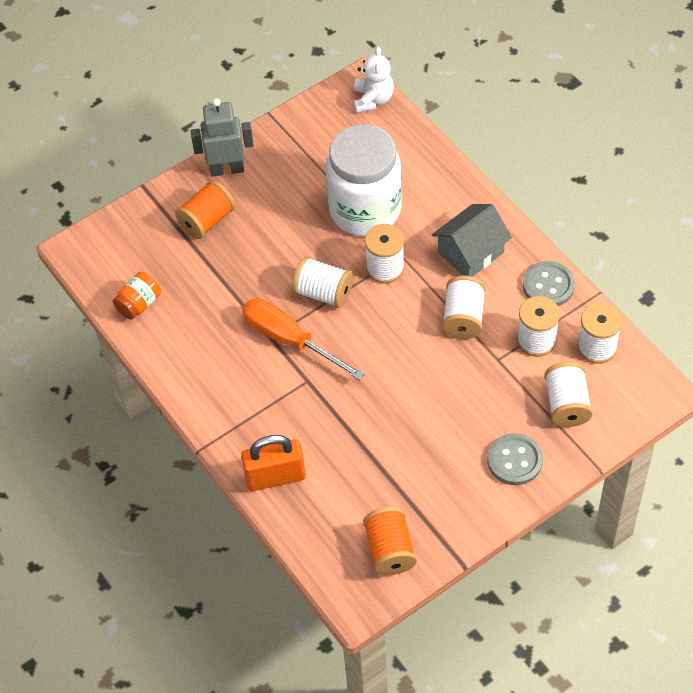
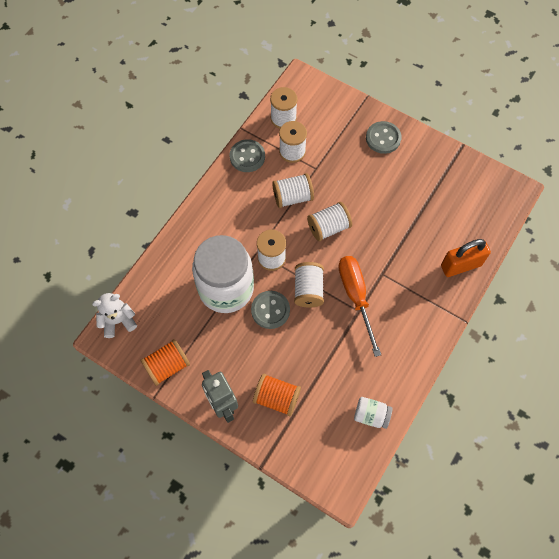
camera: 115 degrees left, 10 degrees up
(139, 304) = (371, 415): orange jar -> white jar
(275, 477) = (461, 265): orange padlock -> orange padlock turned 75 degrees counterclockwise
(289, 340) = (356, 297): orange screwdriver -> orange screwdriver turned 150 degrees clockwise
(316, 246) = (270, 310): none -> grey button
(390, 550) = (475, 184): orange spool -> orange spool (167, 366)
(470, 252) = (238, 209): grey house -> none
(566, 404) = (332, 123): white spool -> white spool (328, 227)

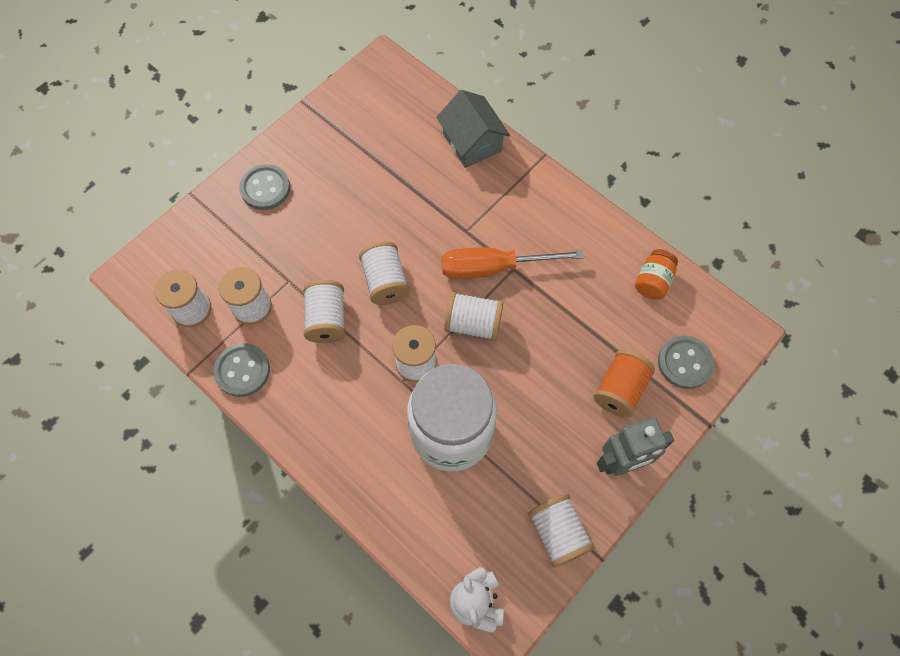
camera: 80 degrees left, 0 degrees up
(167, 366) = (558, 533): orange spool -> white spool
(270, 310) = (494, 377): grey button -> grey button (684, 363)
(371, 415) = (653, 281): white jar -> orange jar
(461, 265) = (472, 142): orange padlock -> grey house

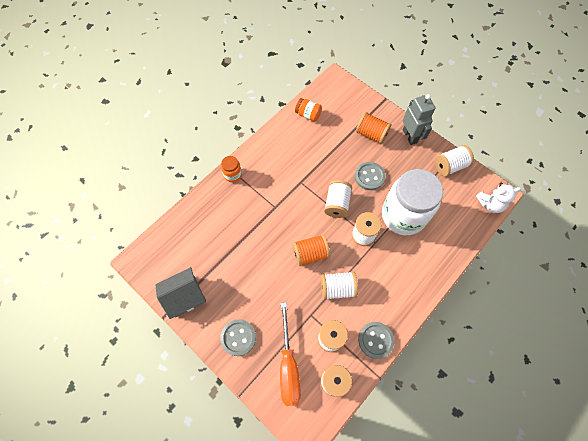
camera: 90 degrees left, 0 degrees up
(385, 281) = (310, 253): white spool -> orange spool
(472, 142) = (210, 203): grey house -> grey house (185, 296)
(493, 268) = (300, 192): orange screwdriver -> orange screwdriver (288, 365)
(523, 170) = (233, 175): none -> orange jar
(684, 363) = (354, 105): grey button -> grey button (369, 176)

